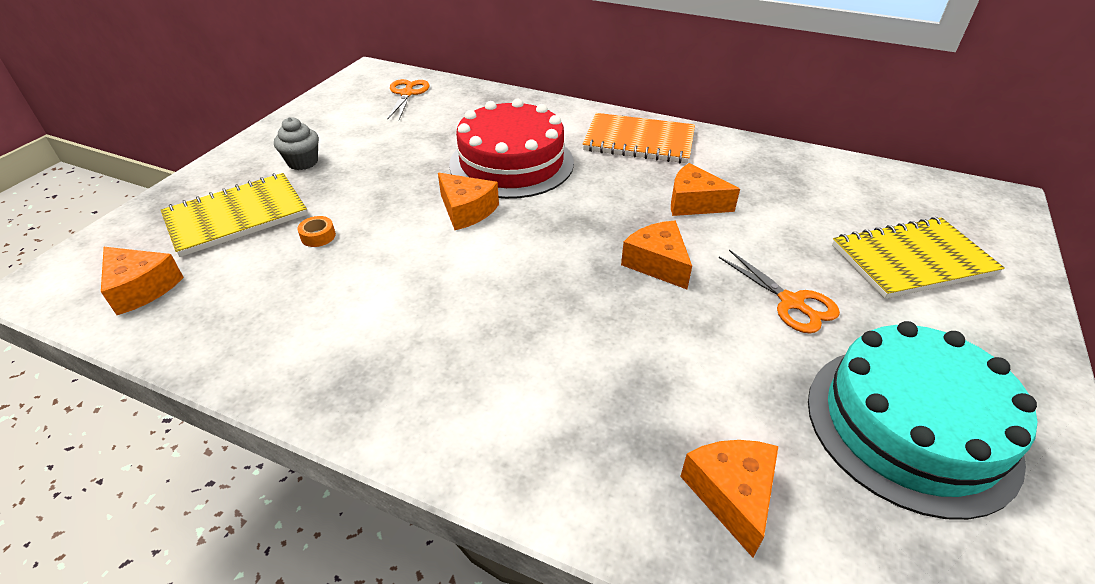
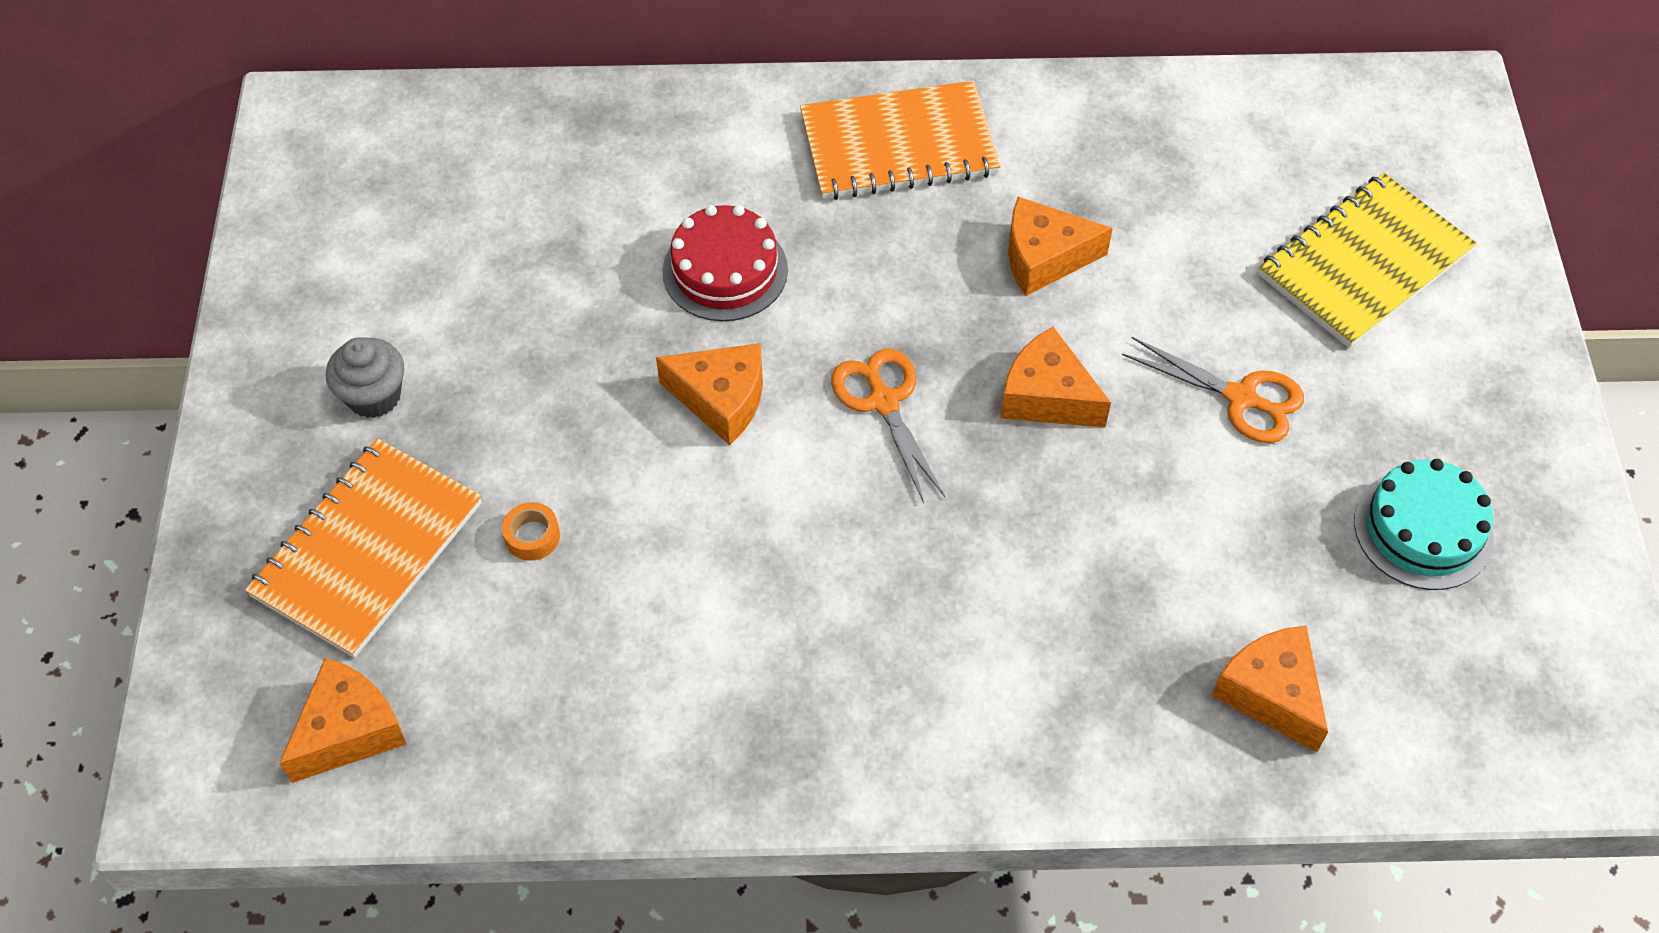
camera: 25 degrees left, 15 degrees up
(141, 288) = (349, 731): orange cheese -> orange cheese turned 60 degrees counterclockwise
(236, 216) = (368, 550): yellow notebook -> orange notebook
(407, 93) = (422, 157): orange scissors -> orange scissors (883, 401)
(511, 163) = (725, 270): red cake -> red cake, size x0.58
(910, 426) = (1423, 529): turquoise cake -> turquoise cake, size x0.58

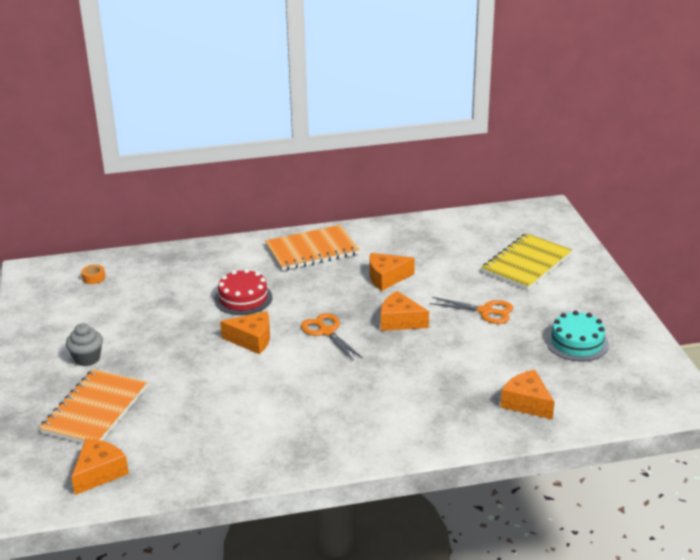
camera: 10 degrees left, 25 degrees down
(532, 536) = (173, 395): orange tape -> orange tape (94, 278)

